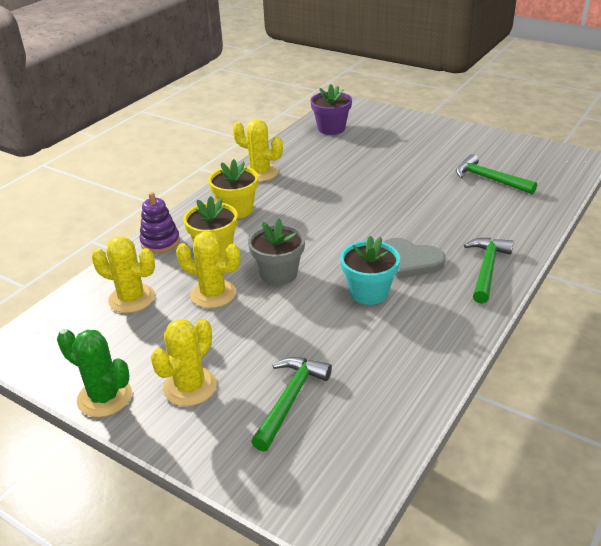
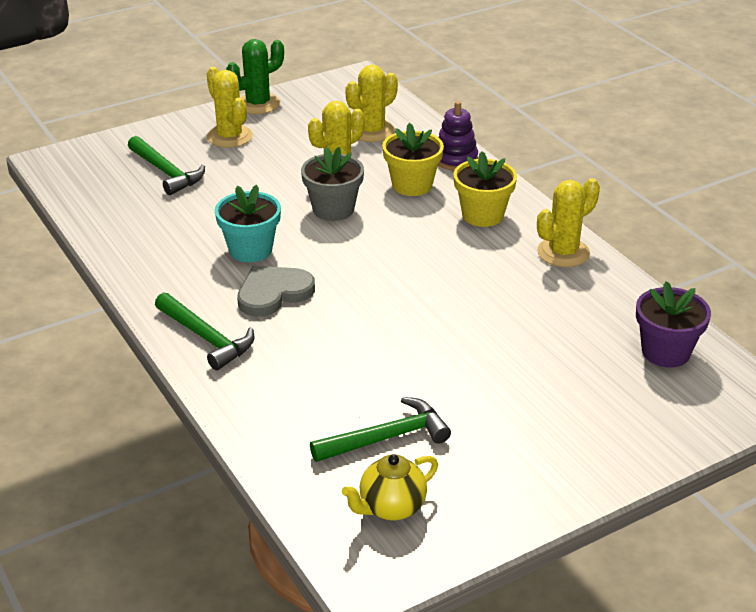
camera: 115 degrees right, 0 degrees up
(532, 164) = (391, 507): none -> yellow teapot

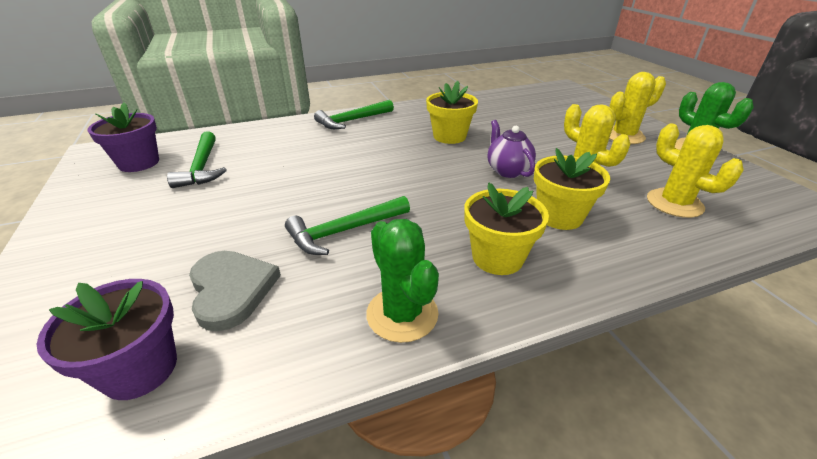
camera: 100 degrees right, 0 degrees up
(166, 172) = (557, 114): green hammer -> green hammer (344, 231)
(250, 250) = (449, 136): turquoise flower pot -> yellow flower pot
(273, 293) = (391, 141): grey heart -> grey heart (231, 289)
(333, 209) = (507, 170): grey flower pot -> purple teapot
(391, 507) = (139, 163): yellow teapot -> purple flower pot
(455, 159) = (631, 255): purple stacking toy -> none
(563, 252) = (402, 314): yellow cactus -> green cactus

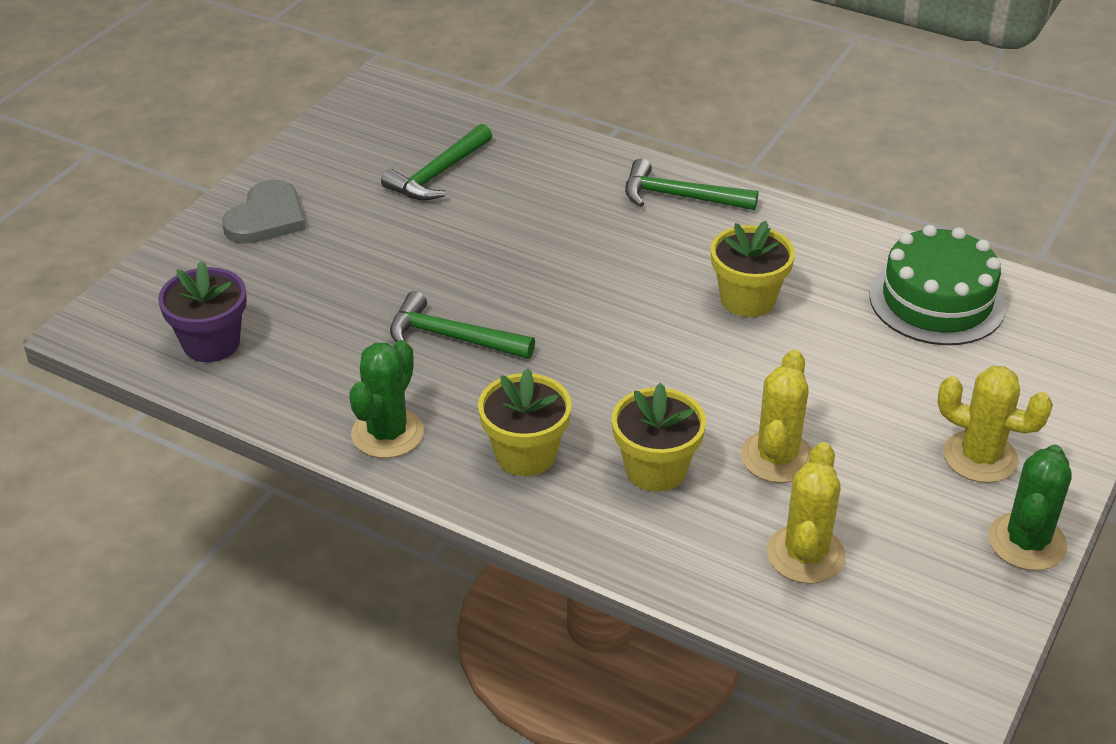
camera: 50 degrees right, 5 degrees up
(139, 163) = (395, 131): purple flower pot -> none
(231, 289) = (313, 327): grey heart -> grey heart (266, 217)
(507, 105) = (936, 301): none -> green cake
(507, 170) = (715, 389): purple teapot -> none

